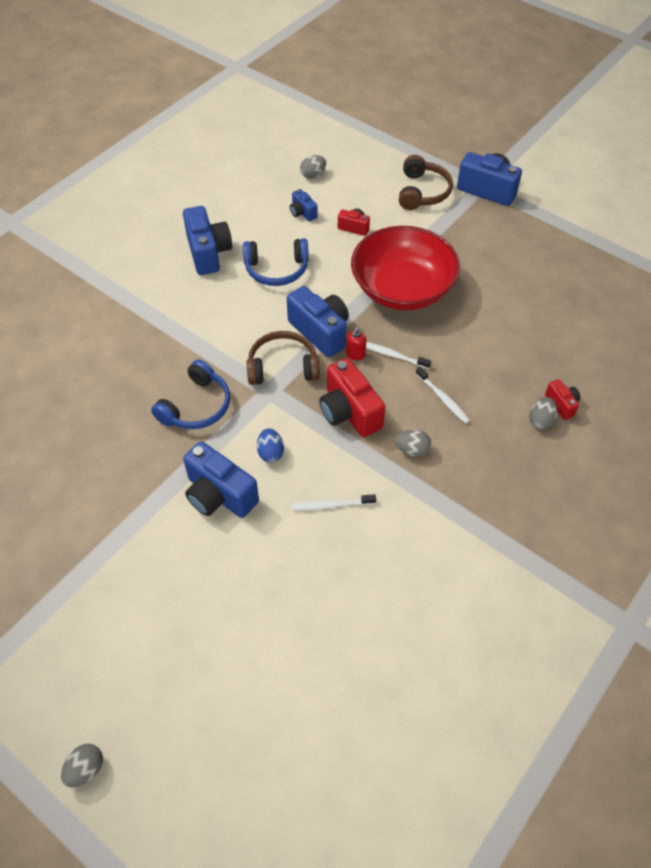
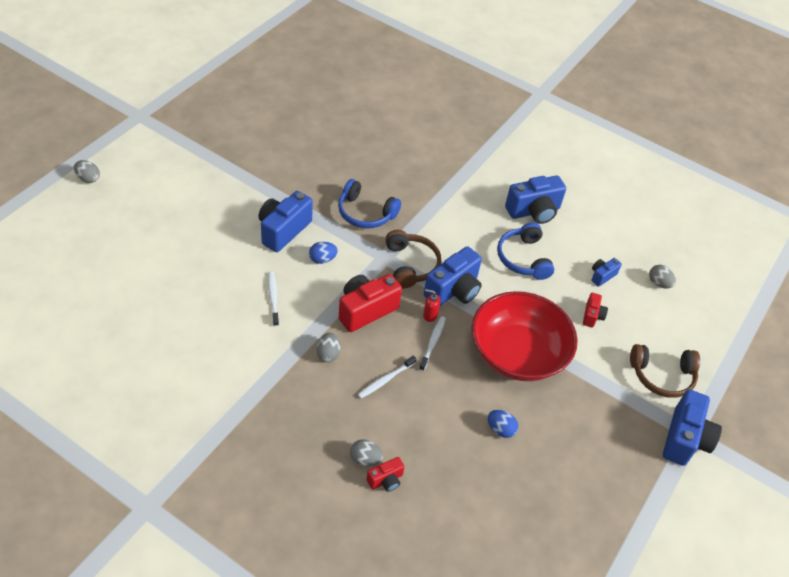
camera: 80 degrees right, 5 degrees down
(493, 311) = (500, 429): none -> blue egg

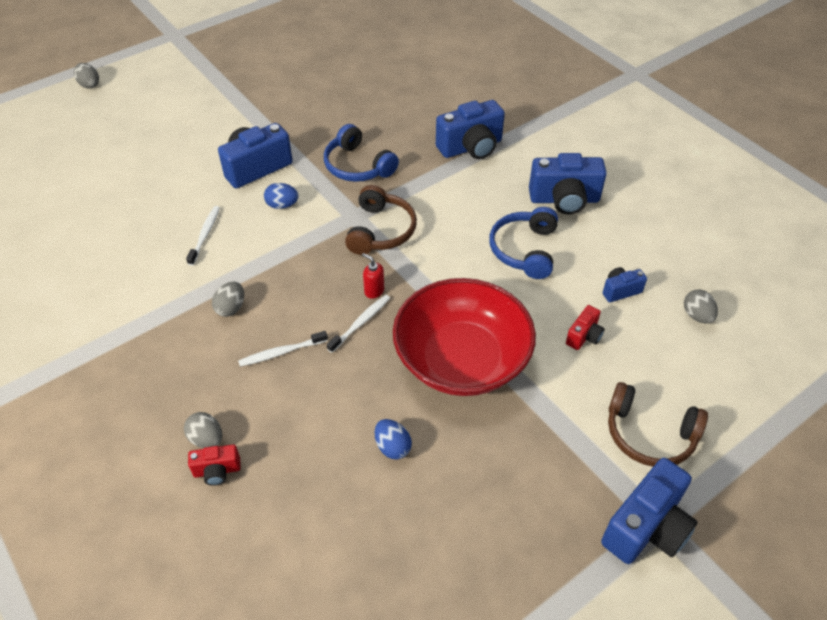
camera: 25 degrees right, 0 degrees up
(366, 310) = (301, 269): red camera -> none
(453, 290) = (418, 269): blue camera -> blue camera (471, 147)

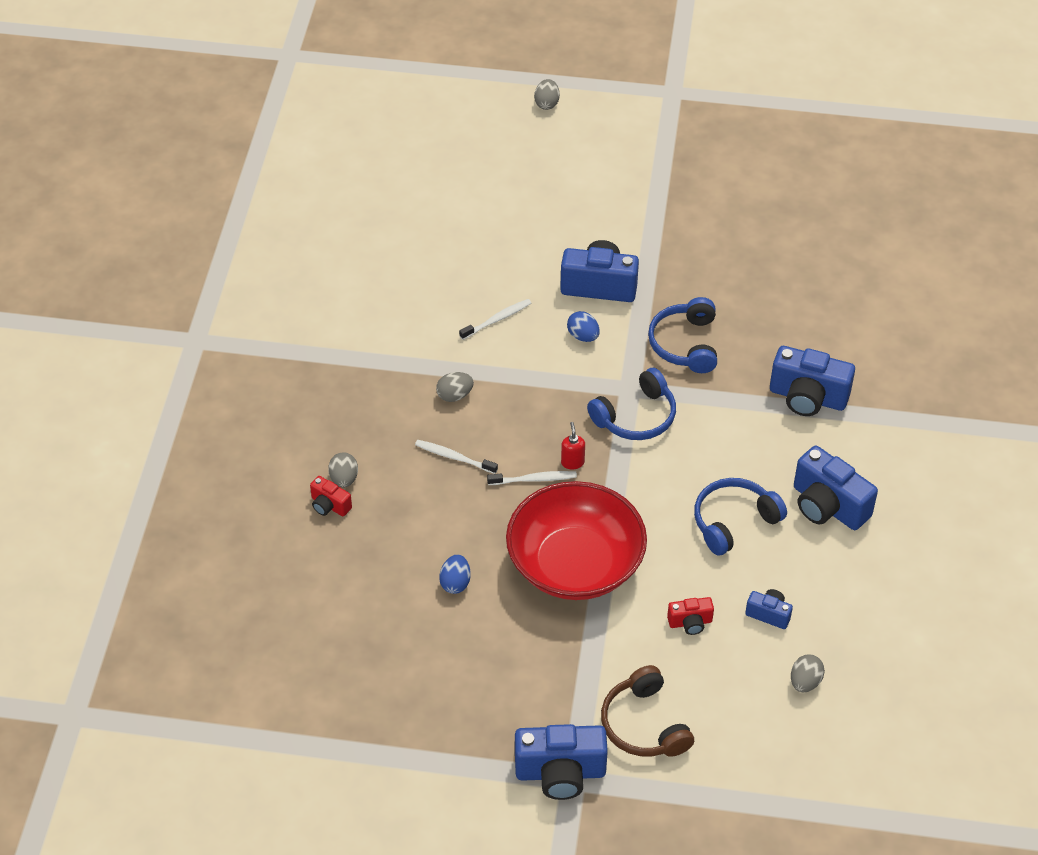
camera: 45 degrees right, 0 degrees up
(380, 231) = (636, 417): brown headphones -> blue headphones

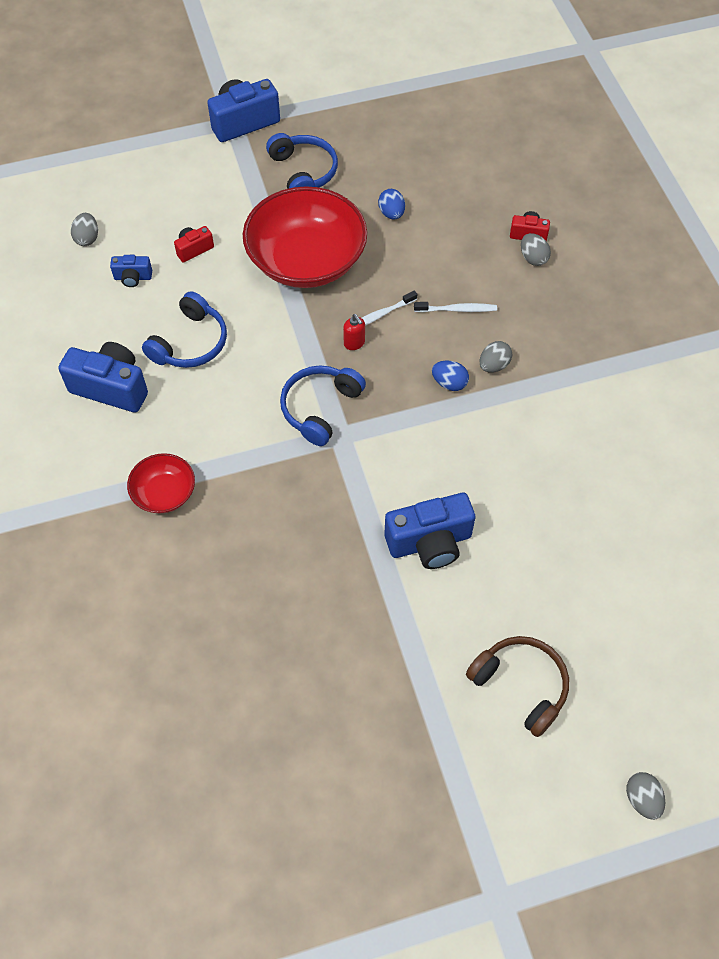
camera: 155 degrees right, 10 degrees up
(497, 320) = (506, 459): white toothbrush -> none
(583, 336) = (413, 474): blue egg -> blue egg (449, 383)
(644, 724) = (198, 169): brown headphones -> brown headphones (521, 685)
(685, 344) = (309, 506): blue headphones -> blue headphones (303, 172)
(807, 397) = (164, 493): blue camera -> red bowl

